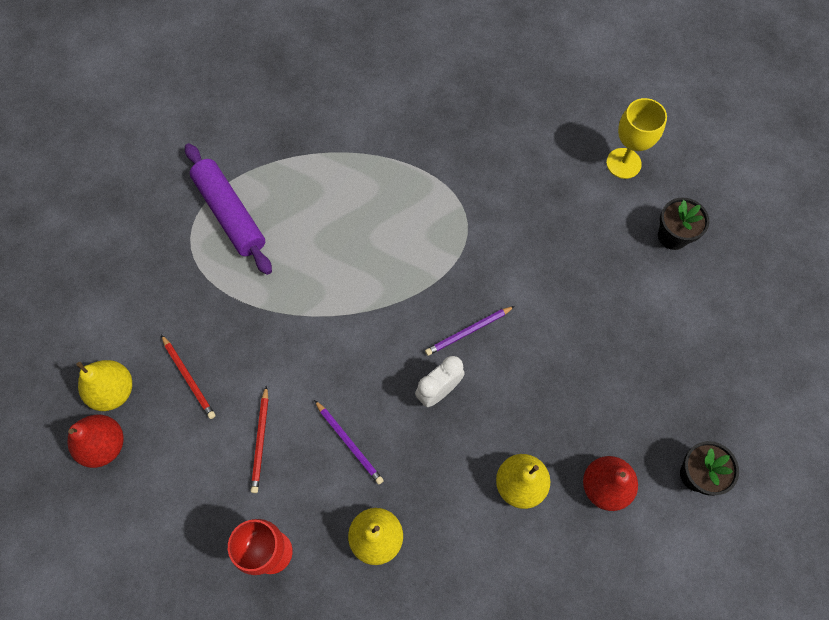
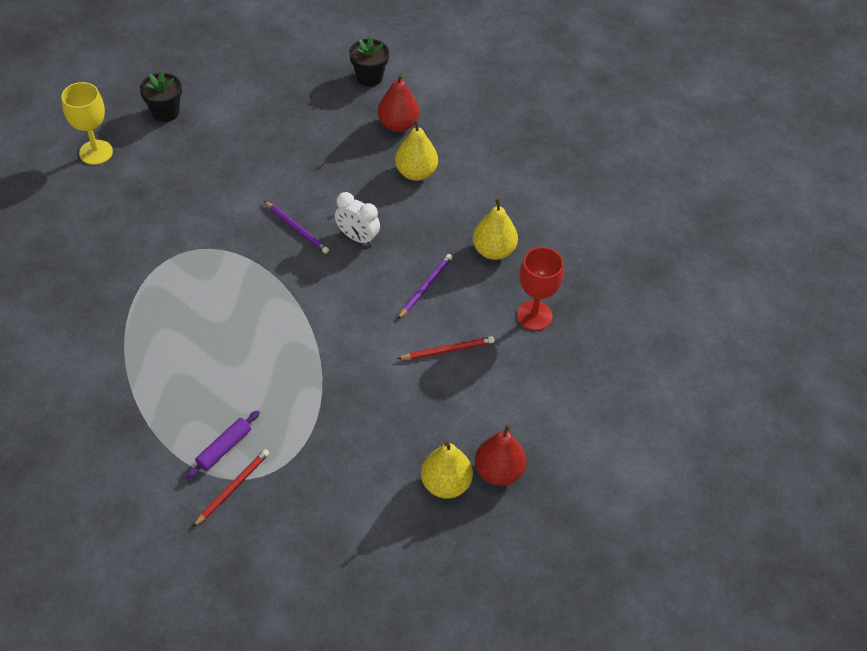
camera: 110 degrees left, 15 degrees down
(189, 378) = (411, 425): red pencil -> red pencil (233, 488)
(230, 213) = (224, 448): purple rolling pin -> purple rolling pin, size x0.54

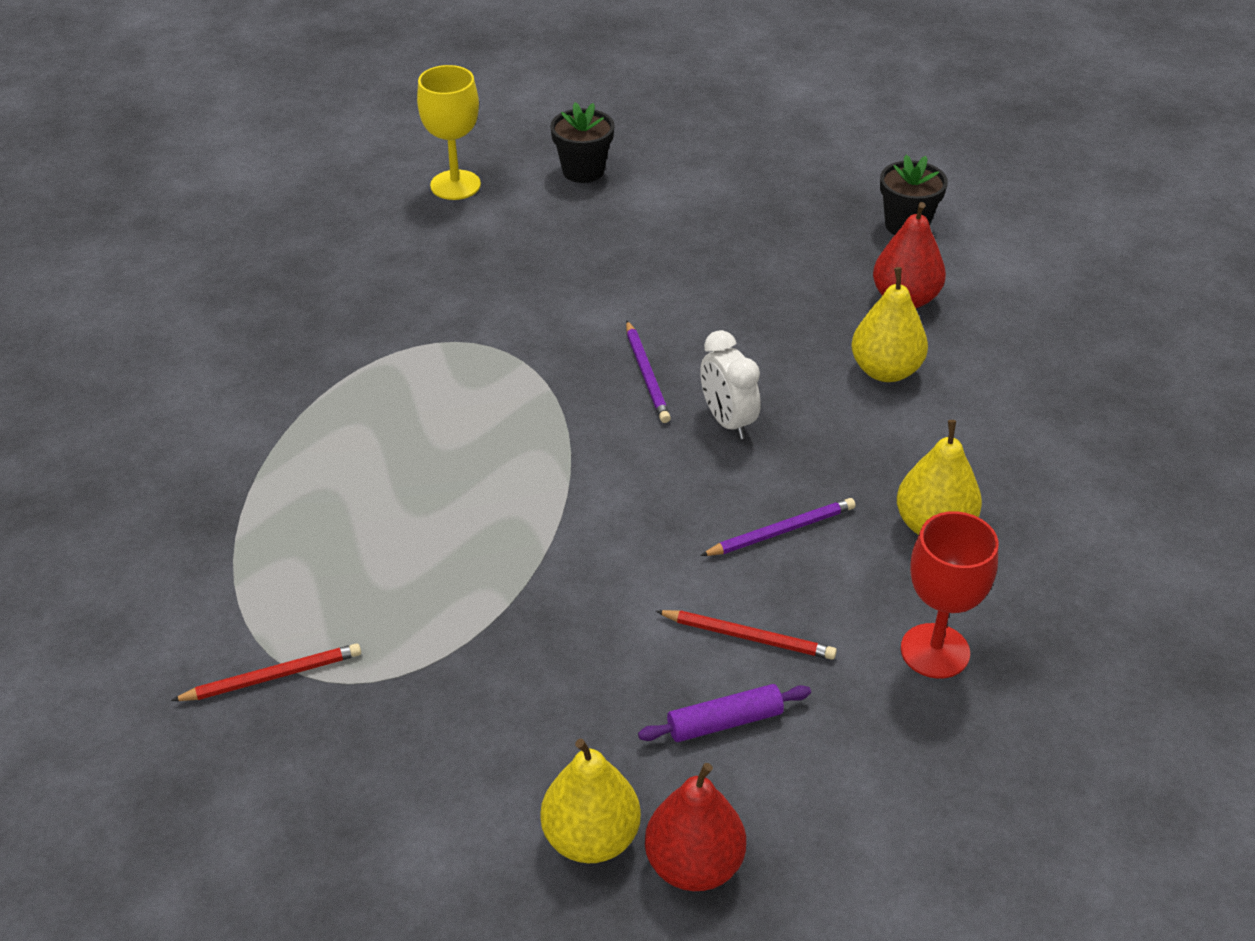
camera: 35 degrees right, 10 degrees down
(224, 448) = (307, 616): purple rolling pin -> purple rolling pin (724, 722)

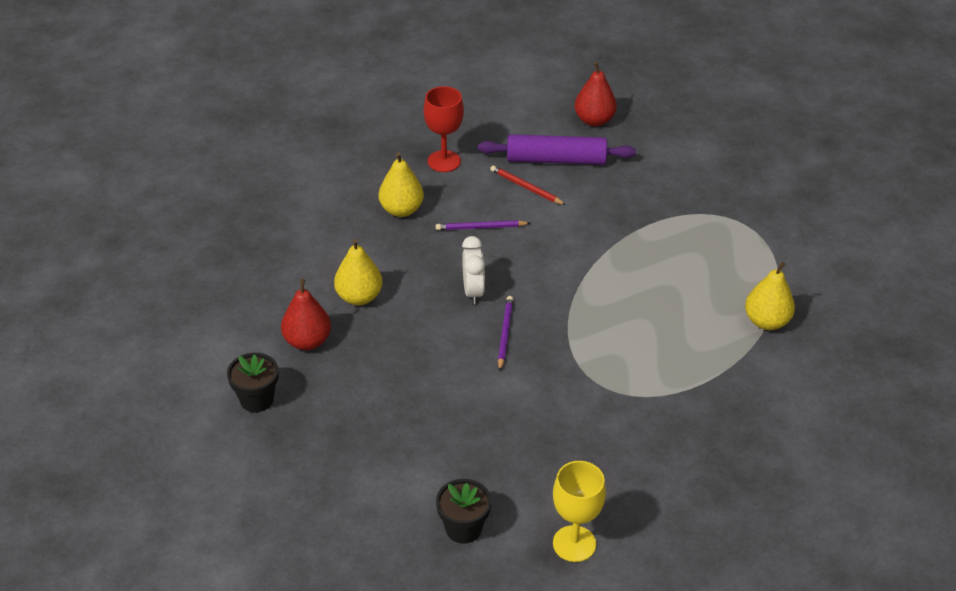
camera: 160 degrees left, 0 degrees up
(273, 676) = (761, 228): red pencil -> none
(591, 838) = (632, 137): yellow pear -> yellow pear (766, 321)
(724, 722) = (556, 160): purple rolling pin -> purple rolling pin, size x1.86

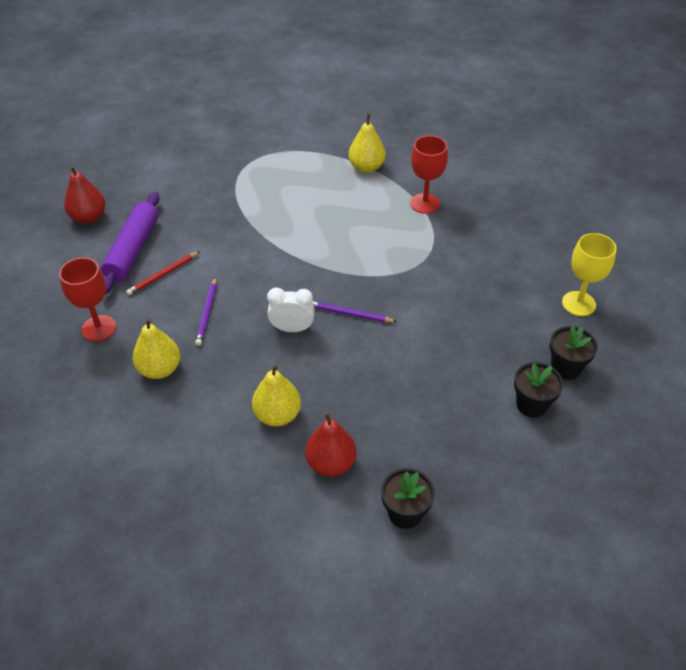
camera: 80 degrees left, 5 degrees up
(403, 496) = (531, 404): none -> black flower pot
(716, 383) = (425, 203): none -> red goblet

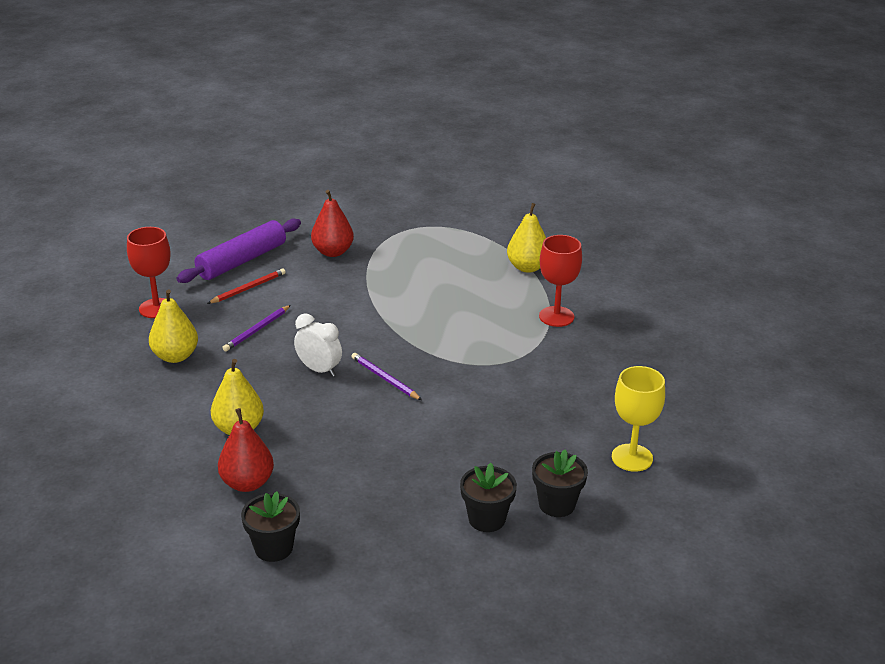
camera: 30 degrees right, 15 degrees down
(89, 217) = (229, 224): red pear -> red pear (333, 252)
(163, 275) = (248, 288): red pencil -> red pencil turned 150 degrees clockwise

